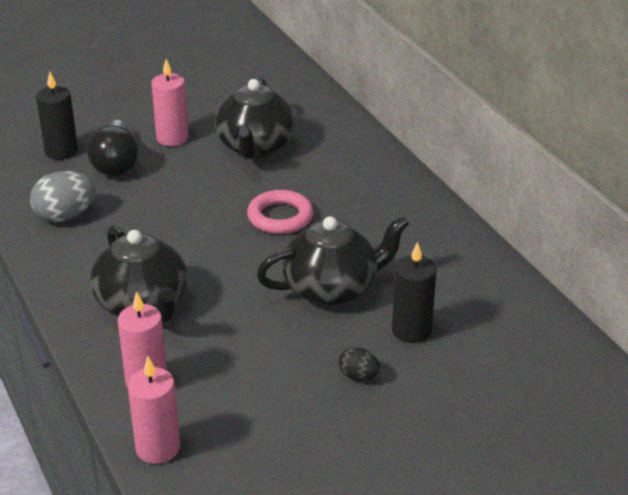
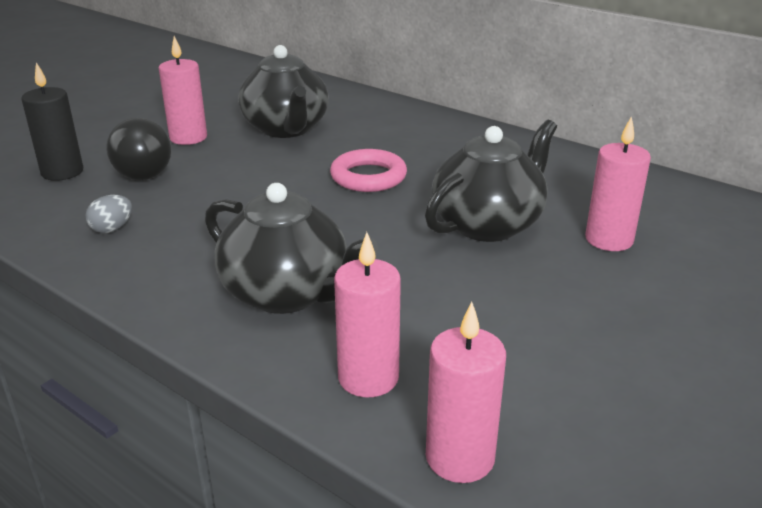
camera: 25 degrees left, 5 degrees down
(65, 216) = (112, 229): grey egg -> grey egg, size x0.56
(358, 376) = (607, 296): black egg -> none
(411, 330) = (609, 240): black candle -> pink candle

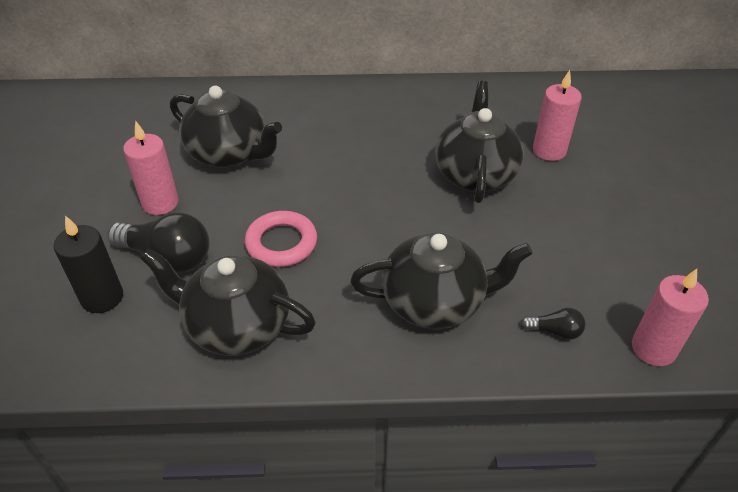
camera: 40 degrees left, 15 degrees up
(112, 229) = (236, 326): grey egg -> black teapot
(368, 177) = (352, 172): pink ring -> pink ring (281, 243)
(368, 378) = (555, 331): pink candle -> black light bulb

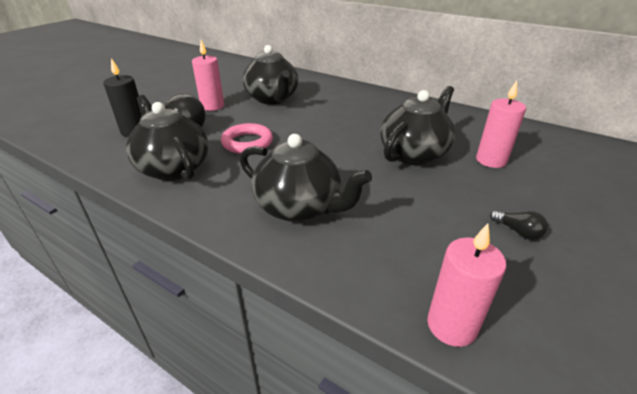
camera: 35 degrees right, 10 degrees down
(555, 331) = (370, 266): black light bulb -> black light bulb (517, 231)

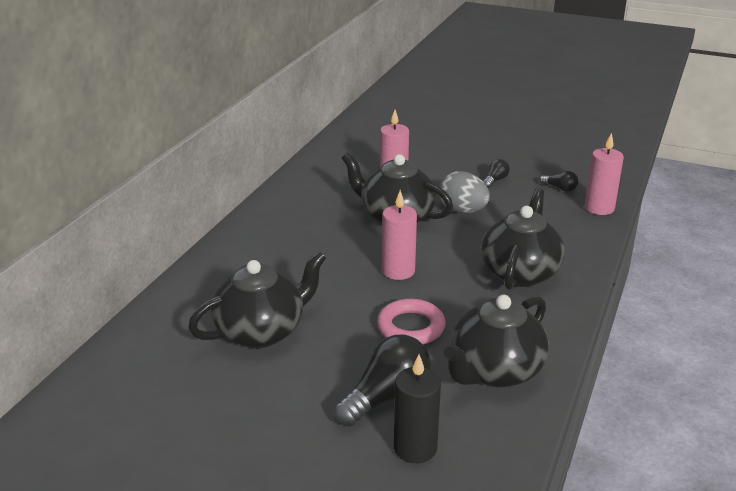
camera: 100 degrees left, 5 degrees down
(212, 106) = (302, 389): pink candle -> pink candle (398, 271)
(430, 193) = (462, 211): none -> grey egg
(512, 294) = (560, 188): none -> black light bulb

